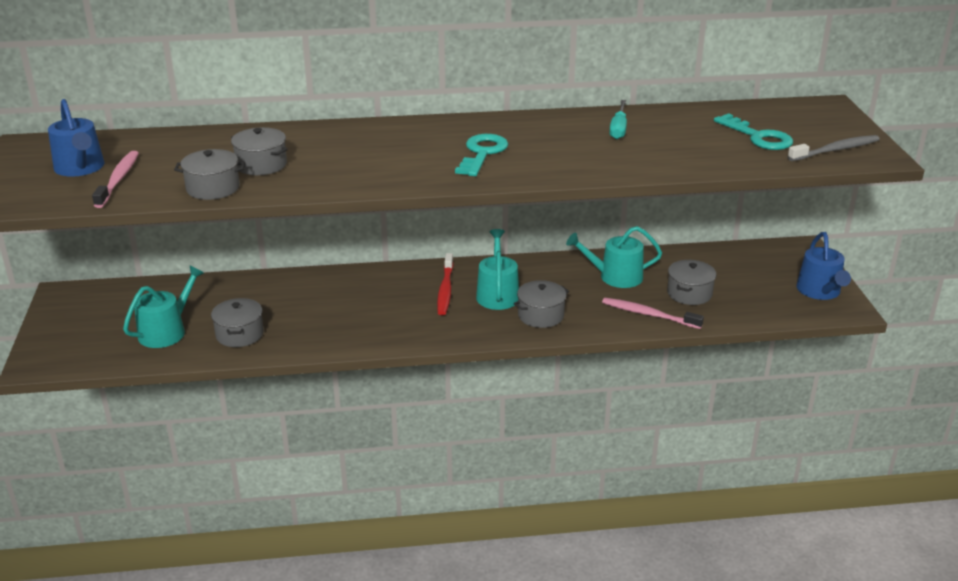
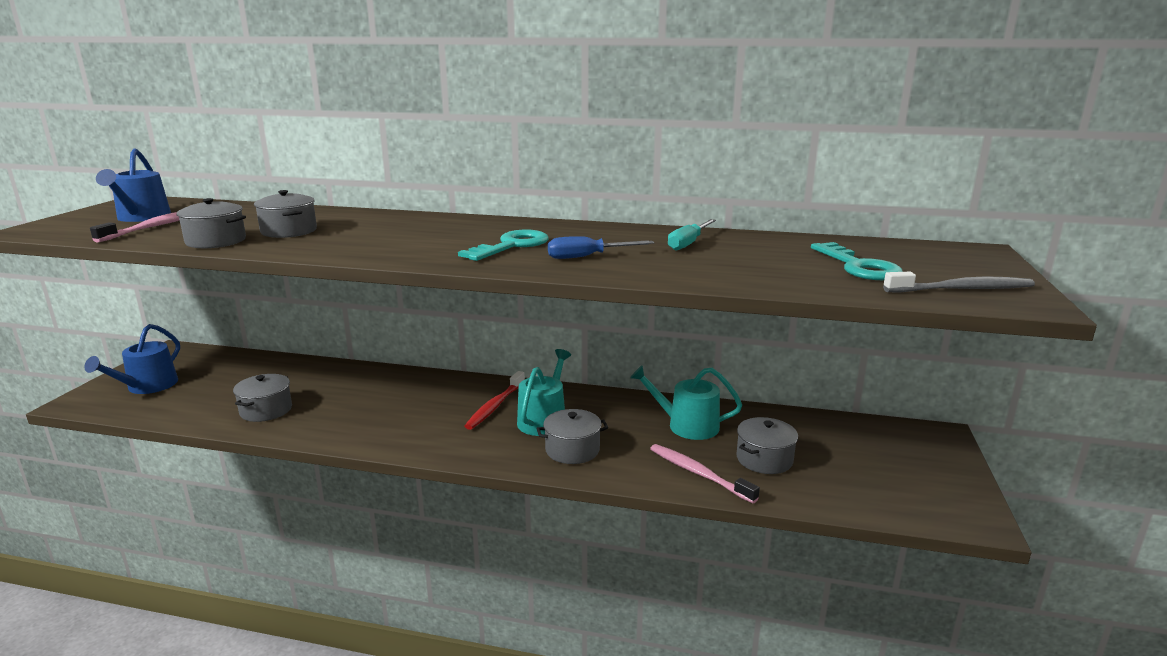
camera: 20 degrees right, 10 degrees down
(166, 331) = (210, 395): turquoise watering can -> none
(556, 157) = (587, 257): none -> blue screwdriver
(820, 291) = (943, 490): blue watering can -> blue watering can (147, 386)

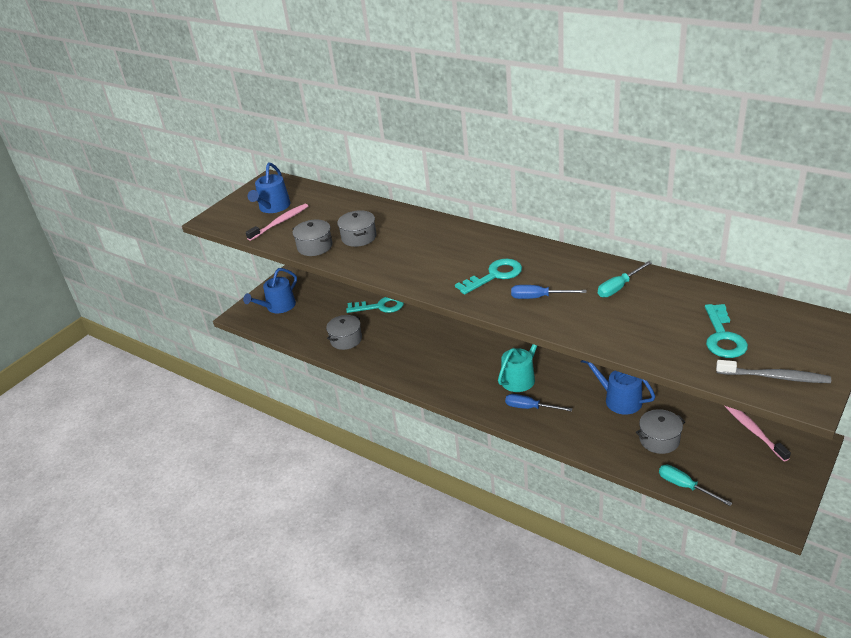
camera: 25 degrees right, 15 degrees up
(315, 371) = (380, 306): none -> turquoise key
(495, 406) = (491, 359): red toothbrush -> none
(572, 450) = (530, 408): grey pot -> blue screwdriver
(686, 425) = (618, 399): turquoise watering can -> blue watering can
(698, 473) = (606, 443): pink toothbrush -> pink toothbrush (753, 431)
(832, 505) = (685, 486): none -> turquoise screwdriver

